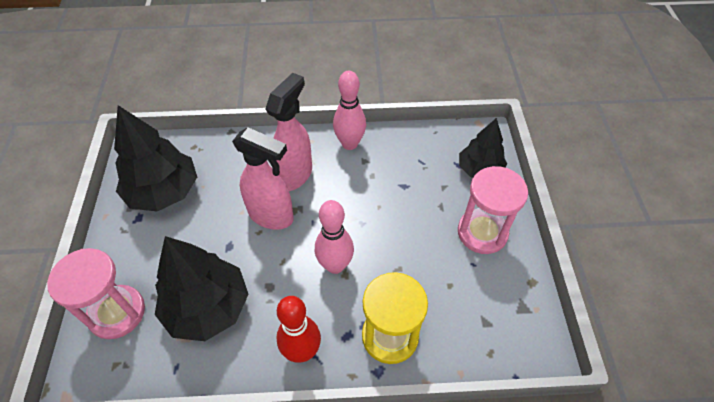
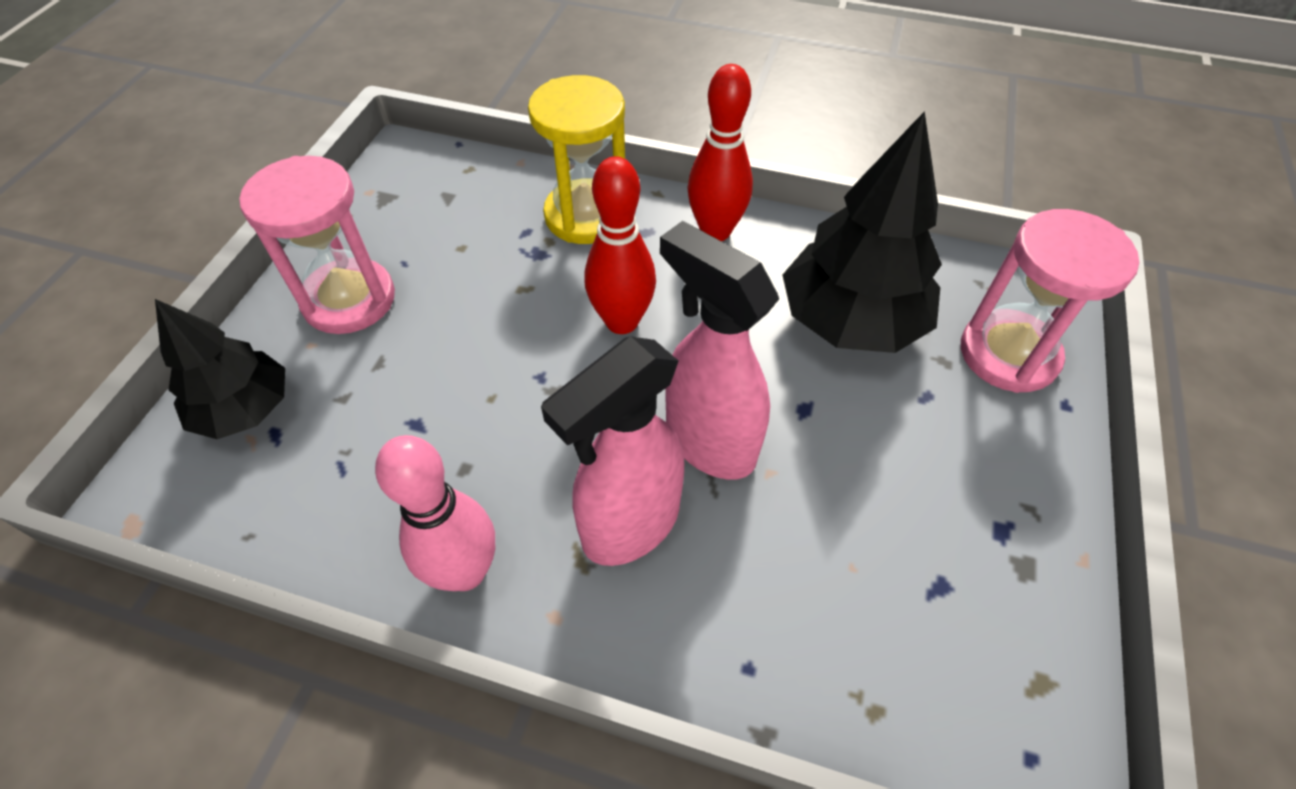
camera: 160 degrees left, 0 degrees up
(163, 192) = (949, 581): black tree -> none
(335, 265) = (622, 321): pink bowling pin -> red bowling pin

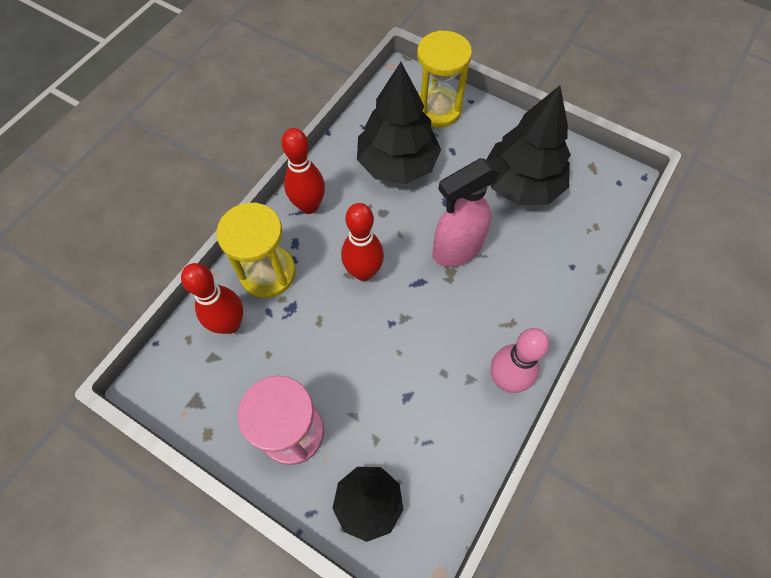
camera: 75 degrees left, 10 degrees up
(498, 199) = (230, 324): none -> red bowling pin
(629, 526) = (495, 298): pink spray bottle -> none
(910, 532) = (521, 184): none -> black tree
(1008, 354) = (437, 109): pink hourglass -> yellow hourglass

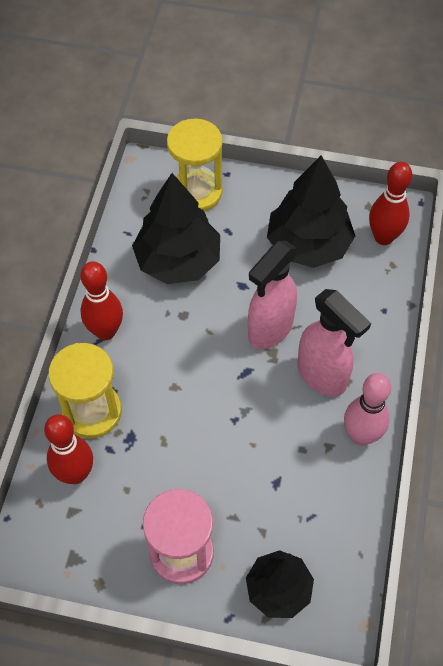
camera: 20 degrees left, 5 degrees down
(363, 272) = (188, 379): red bowling pin -> red bowling pin (383, 237)
(489, 309) = (322, 376): none -> pink spray bottle

